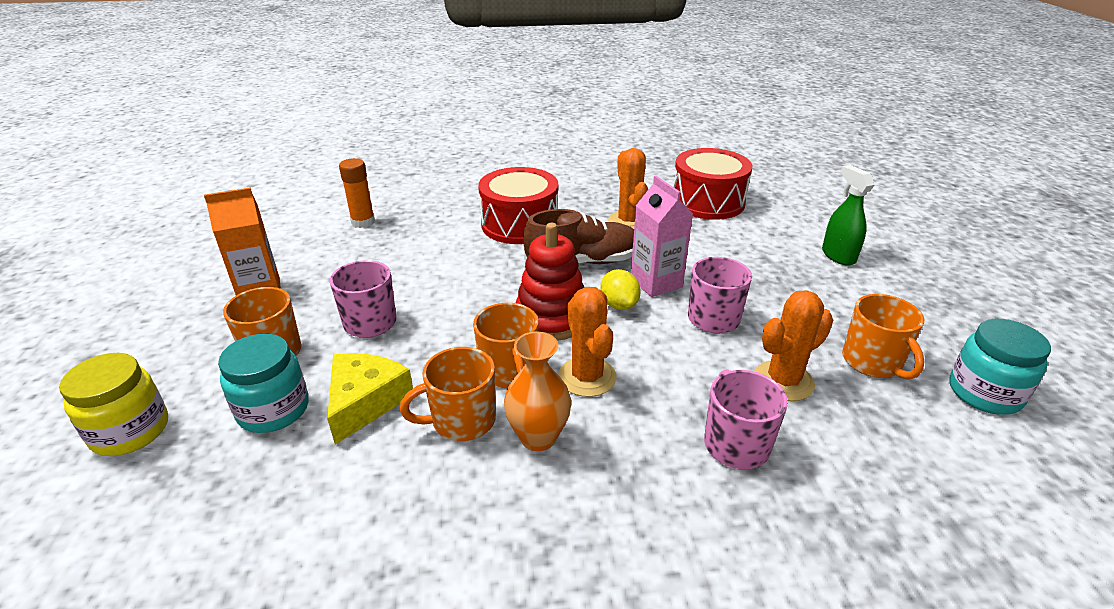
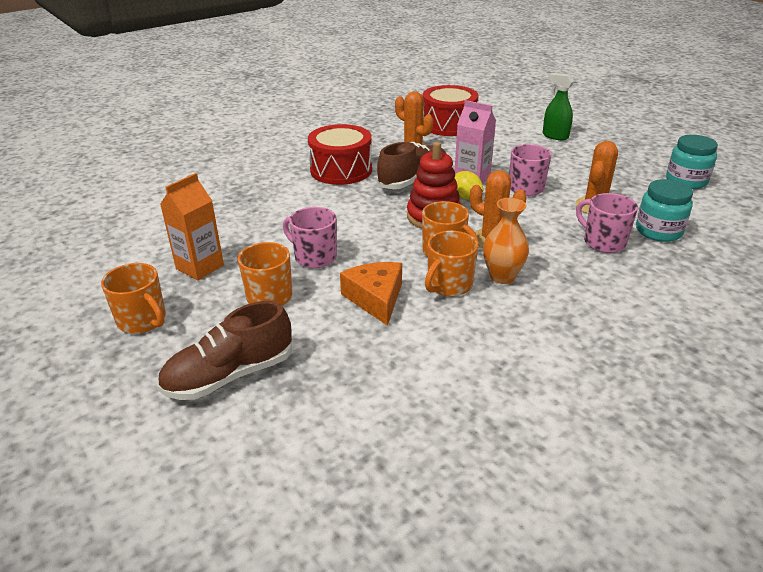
camera: 30 degrees left, 0 degrees up
(130, 431) = (230, 375): yellow jar -> brown shoe
(273, 410) = (319, 325): turquoise jar -> turquoise jar (658, 231)
(363, 222) = (217, 201): orange glue stick -> none
(365, 402) = (375, 298): yellow cheese -> orange cheese
(872, 362) = (626, 184): orange mug -> orange mug (143, 321)

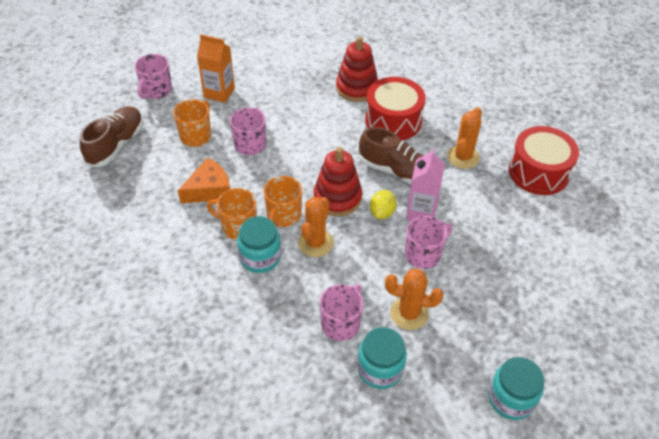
camera: 70 degrees right, 15 degrees up
(143, 321) = (156, 90): orange mug -> pink mug
(230, 375) = (116, 145): brown shoe -> brown shoe turned 75 degrees clockwise
(276, 179) = (356, 88): none -> red stacking toy
(502, 276) = (260, 257): orange vase -> turquoise jar
(555, 136) = (566, 267): green spray bottle -> none

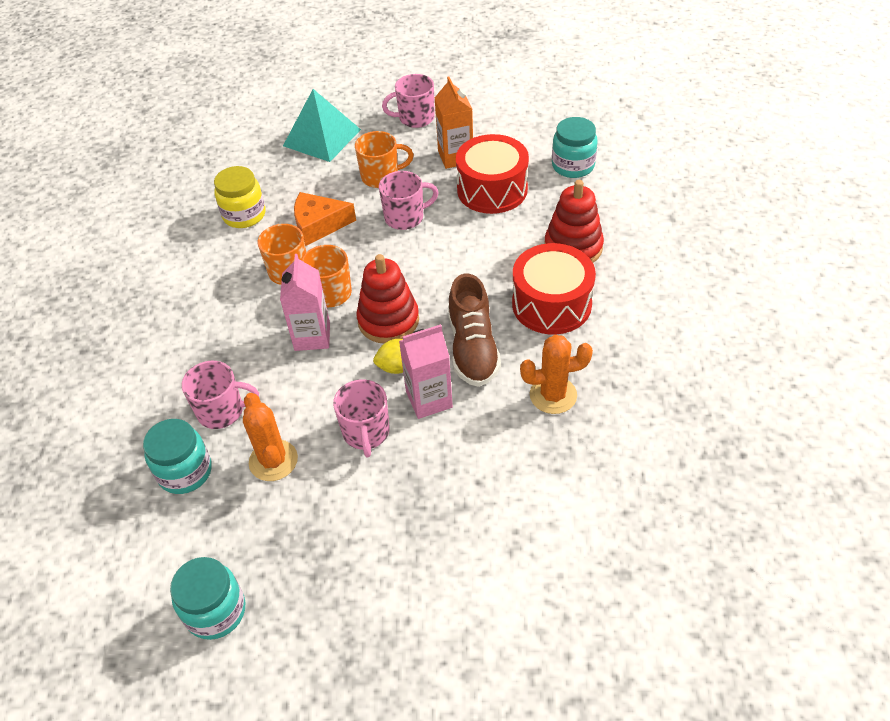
camera: 60 degrees right, 0 degrees up
(116, 145) = (322, 137): brown shoe -> turquoise pyramid
(151, 225) = (244, 215): none -> yellow jar
(209, 189) = (319, 225): orange cheese -> orange cheese turned 150 degrees clockwise
(260, 257) = (262, 307): turquoise jar -> turquoise jar (573, 166)
(315, 243) = (312, 336): orange cactus -> pink carton
(423, 254) = (366, 433): pink mug -> pink mug turned 60 degrees clockwise
(538, 172) = (600, 483): red drum -> red drum (492, 189)

